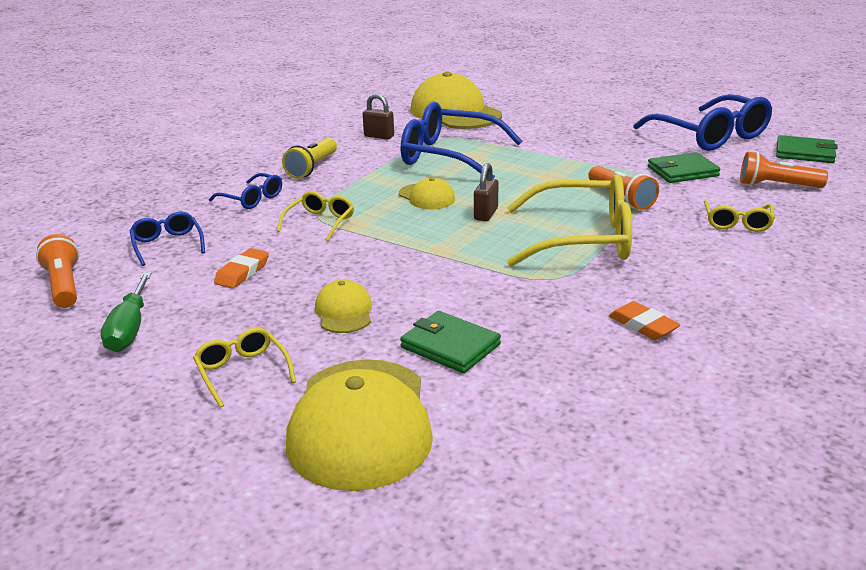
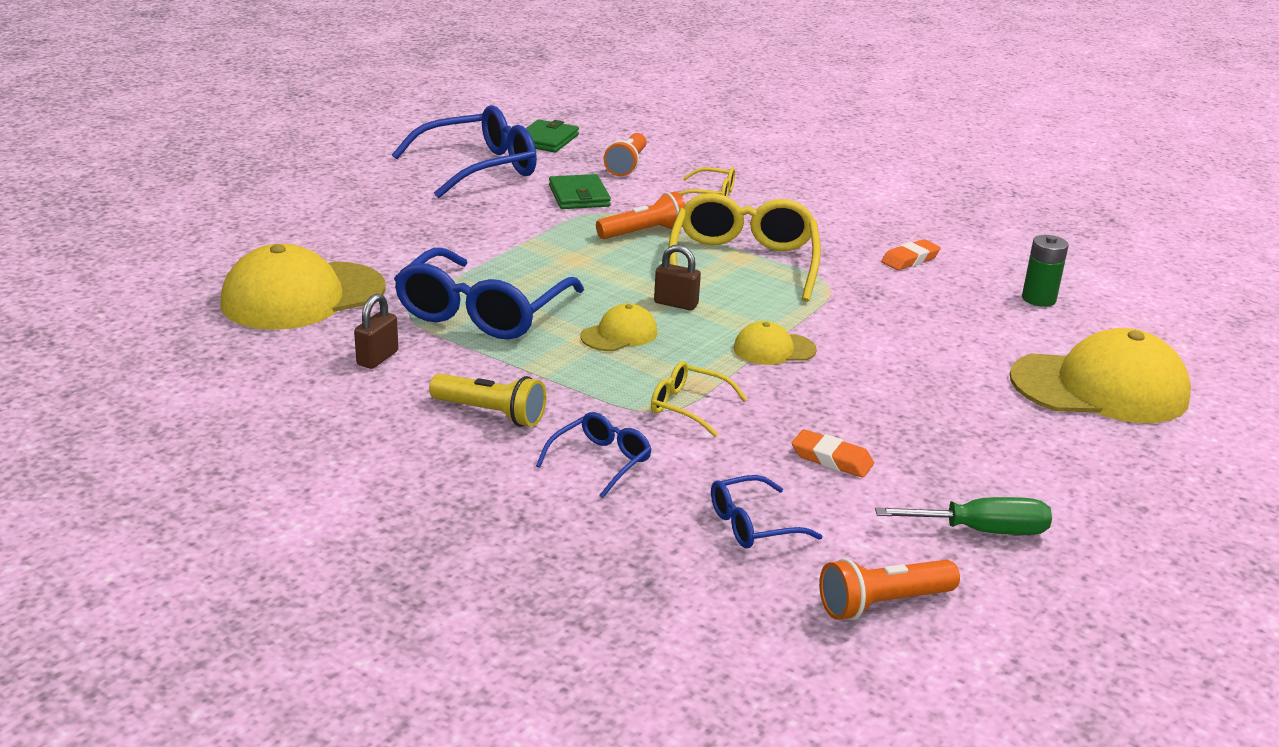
camera: 90 degrees left, 0 degrees up
(243, 373) = (1045, 449): yellow glasses -> none
(344, 312) = (914, 393): yellow cap -> yellow cap (774, 349)
(450, 346) = (965, 342): green wallet -> none
(576, 406) = (1038, 299): none -> green battery

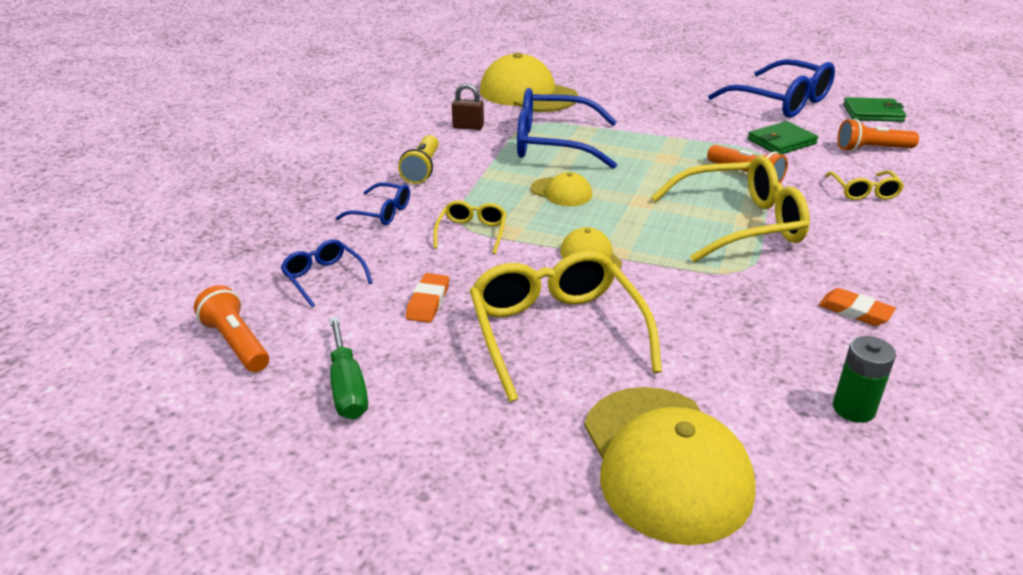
camera: 75 degrees right, 5 degrees up
(676, 304) = (631, 206): brown padlock -> none
(911, 396) = (557, 333): none -> yellow glasses

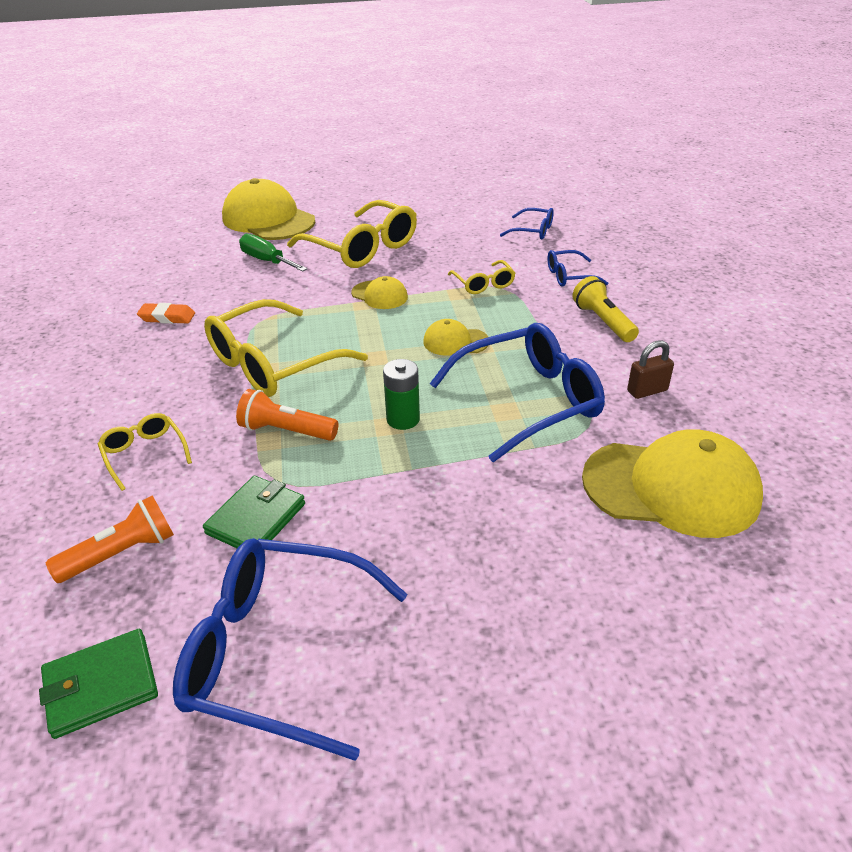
camera: 150 degrees right, 5 degrees up
(236, 343) = (523, 196): orange flashlight -> none
(347, 387) = (442, 200): green screwdriver -> green screwdriver (267, 261)
(428, 302) = (454, 239): orange eraser -> none
(853, 408) = (172, 264): green battery -> green battery (403, 419)

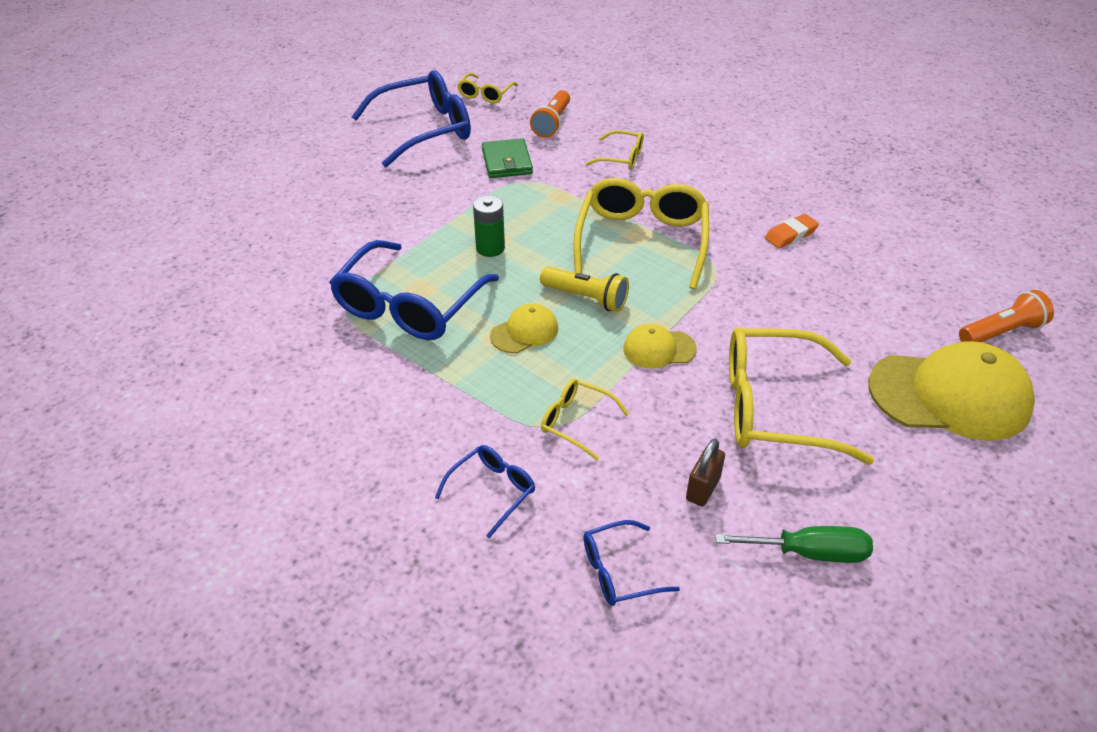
camera: 140 degrees right, 5 degrees up
(101, 685) = (486, 94): green wallet -> yellow glasses
(267, 261) = (832, 333): green screwdriver -> green screwdriver (810, 553)
(286, 431) = (558, 205): orange flashlight -> orange flashlight (1001, 332)
(603, 321) = (403, 431): yellow flashlight -> yellow flashlight (586, 298)
(647, 391) = (313, 363): brown padlock -> brown padlock (703, 489)
(671, 488) = (258, 288): yellow cap -> none

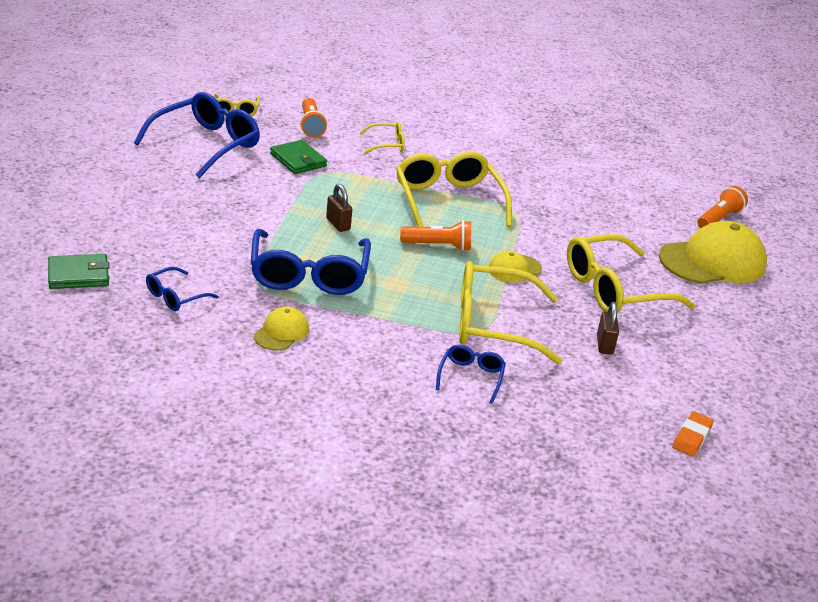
camera: 30 degrees left, 10 degrees down
(180, 258) = (78, 275): none -> green wallet
(490, 248) = (338, 224): green battery -> brown padlock
(524, 332) = (411, 276): yellow cap -> yellow cap (281, 332)
(577, 422) = (494, 324): yellow glasses -> yellow glasses, size x2.04
(586, 298) = (438, 246): yellow flashlight -> orange flashlight
(620, 571) = (588, 401): blue glasses -> blue glasses (176, 296)
(791, 234) = (548, 180): orange eraser -> orange eraser (691, 437)
(810, 553) = (691, 364): green screwdriver -> none

